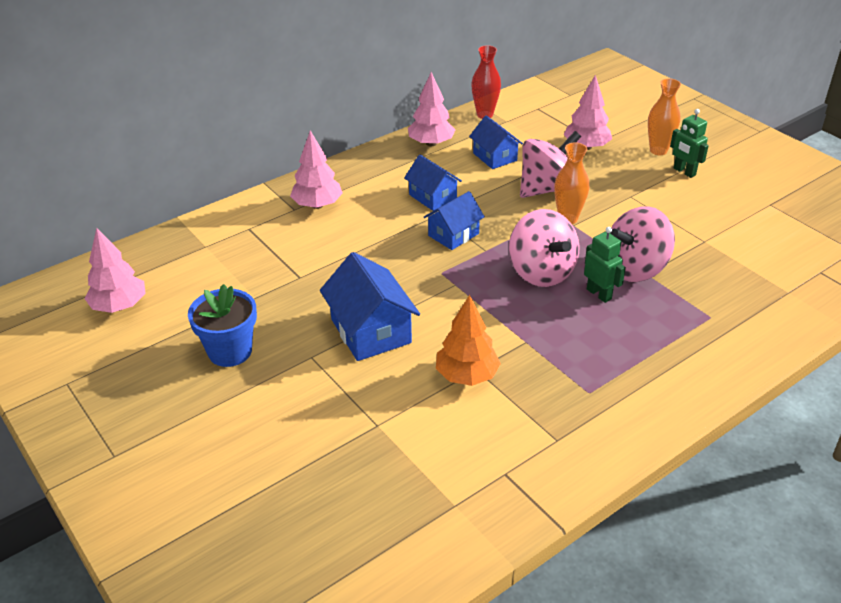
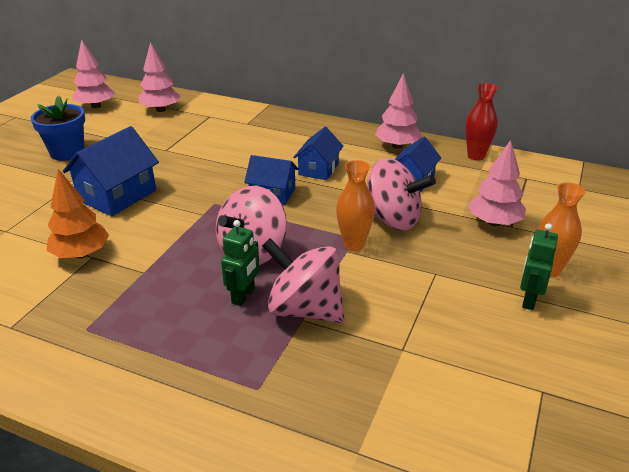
camera: 60 degrees right, 5 degrees down
(317, 205) = (260, 129): pink tree -> pink tree (161, 110)

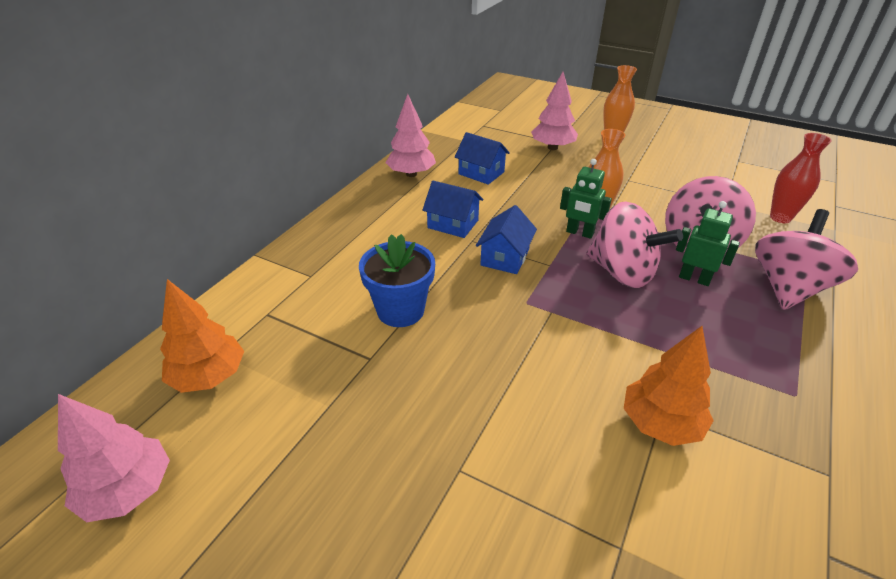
camera: 85 degrees left, 5 degrees up
(67, 152) = (341, 505): blue flower pot -> blue flower pot (400, 310)
(117, 195) = (506, 403): blue house -> none
(161, 110) = (209, 376): pink tree -> orange tree
(392, 220) = (553, 190): pink spinning top -> pink spinning top (788, 287)
(476, 156) = (441, 139): red vase -> red vase (780, 217)
(529, 300) = (649, 150): green robot -> green robot (579, 233)

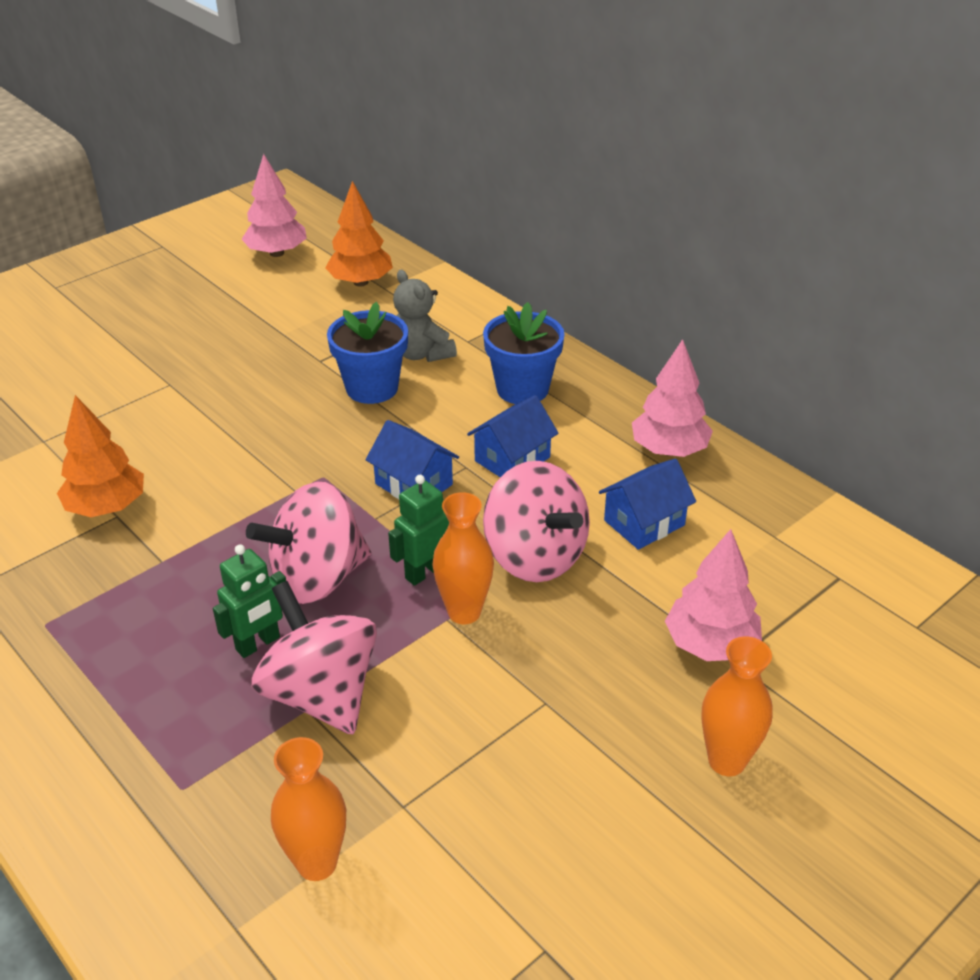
camera: 110 degrees right, 0 degrees up
(338, 296) = (422, 354): none -> grey teddy bear
(370, 235) = (522, 389): none -> blue flower pot
(780, 217) = (317, 863): red vase -> orange vase
(788, 287) = (171, 739): pink spinning top -> pink spinning top (535, 557)

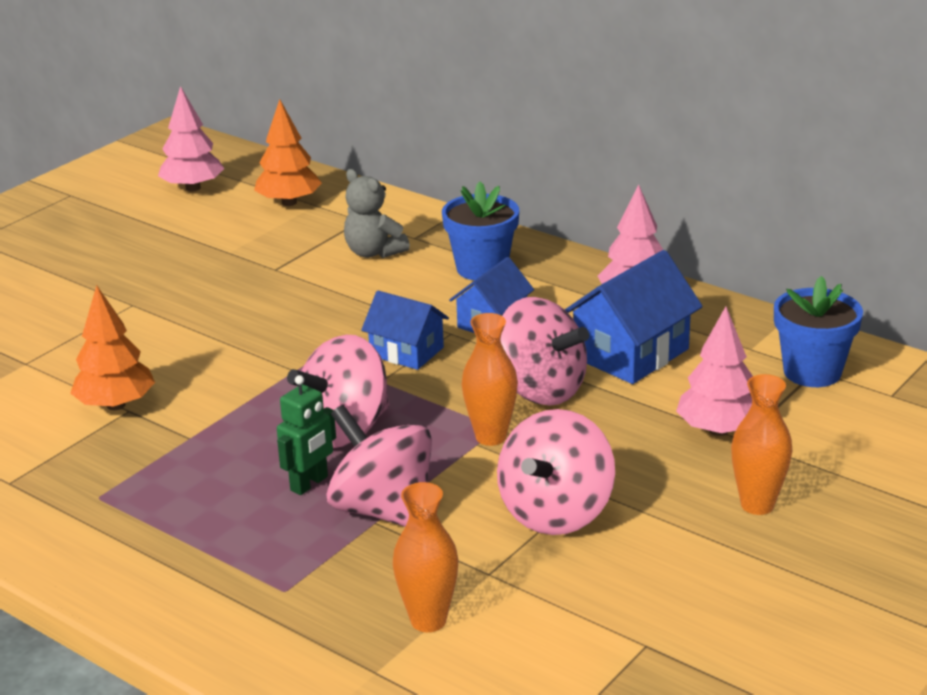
camera: 10 degrees left, 10 degrees down
(372, 388) = (336, 284): blue flower pot -> blue flower pot (812, 372)
(424, 572) = (443, 413): green robot -> none
(501, 732) = (556, 513): none -> pink spinning top
(644, 523) = (630, 353): blue house -> blue house, size x1.56

